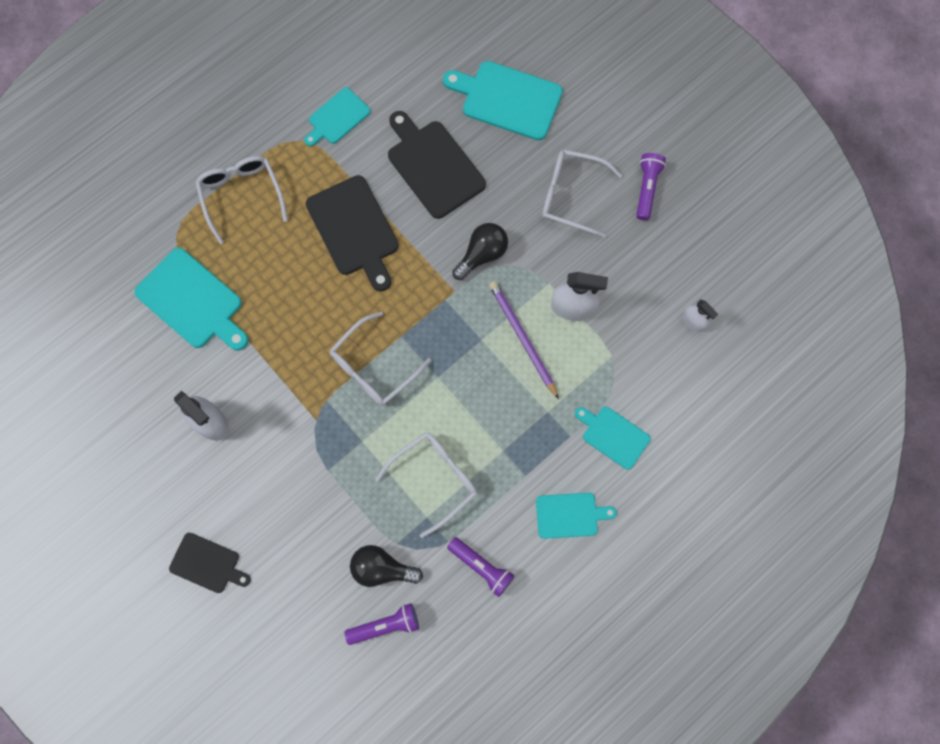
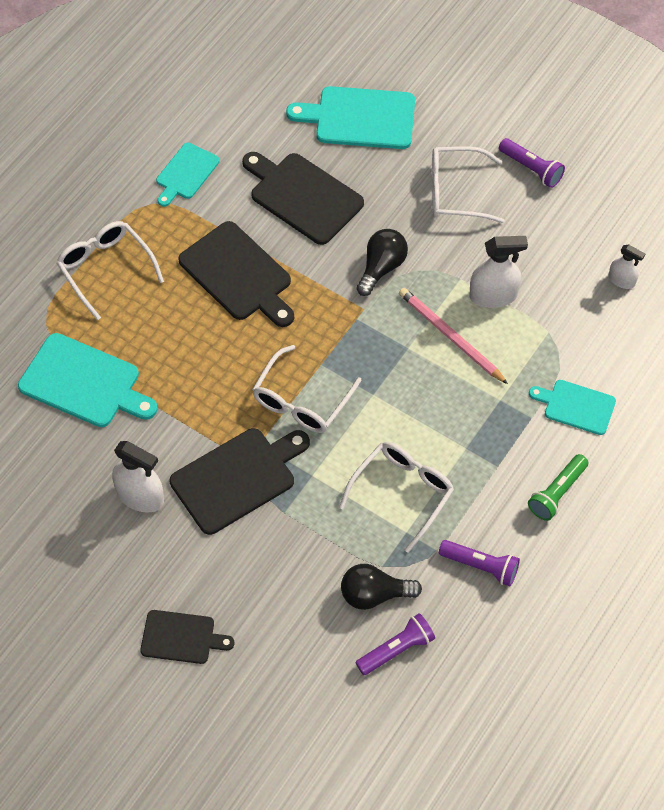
camera: 15 degrees left, 15 degrees down
(297, 427) = (237, 478): none -> black cutting board
(522, 338) = (450, 336): purple pencil -> pink pencil
(570, 515) = (557, 493): turquoise cutting board -> green flashlight
(647, 189) = (531, 169): purple flashlight -> purple flashlight turned 135 degrees clockwise

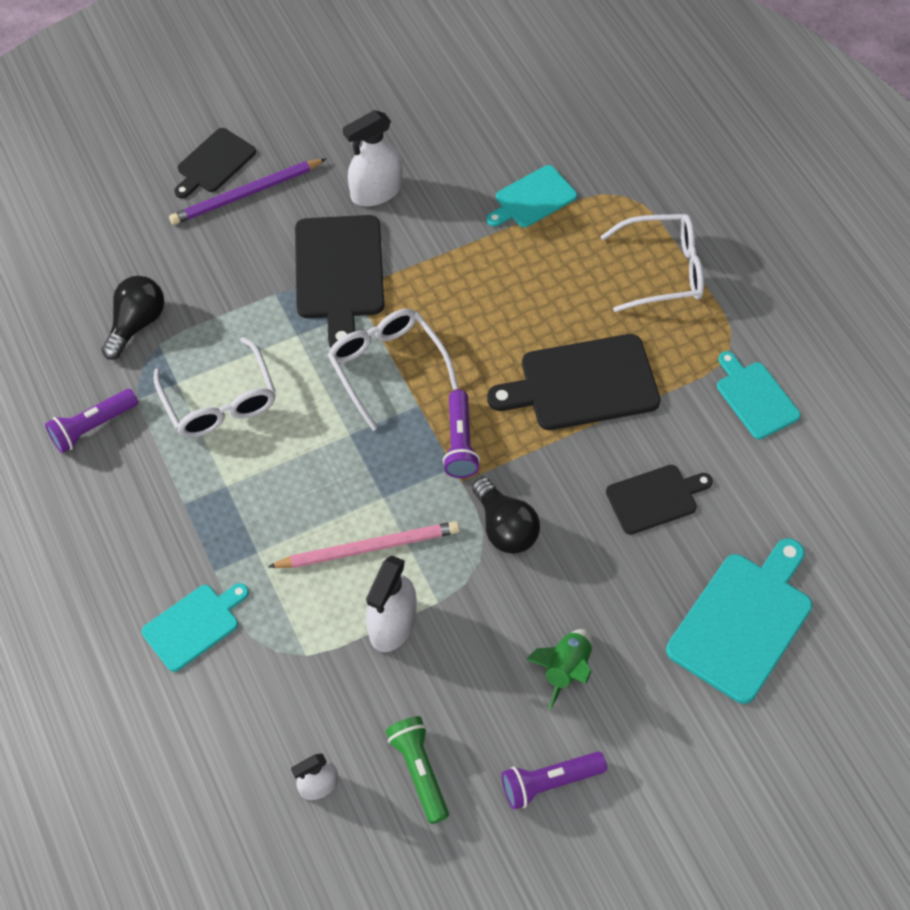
camera: 120 degrees right, 0 degrees up
(84, 383) = (532, 198): turquoise cutting board -> turquoise cutting board, size x0.60
(200, 592) = (246, 194): none -> purple pencil
(303, 196) = (655, 498): black cutting board -> black cutting board, size x0.60
(396, 649) = (71, 314): purple flashlight -> purple flashlight (460, 443)
(456, 192) = (565, 669): white glasses -> green rocket
(557, 493) = (112, 543): green flashlight -> green flashlight (419, 771)

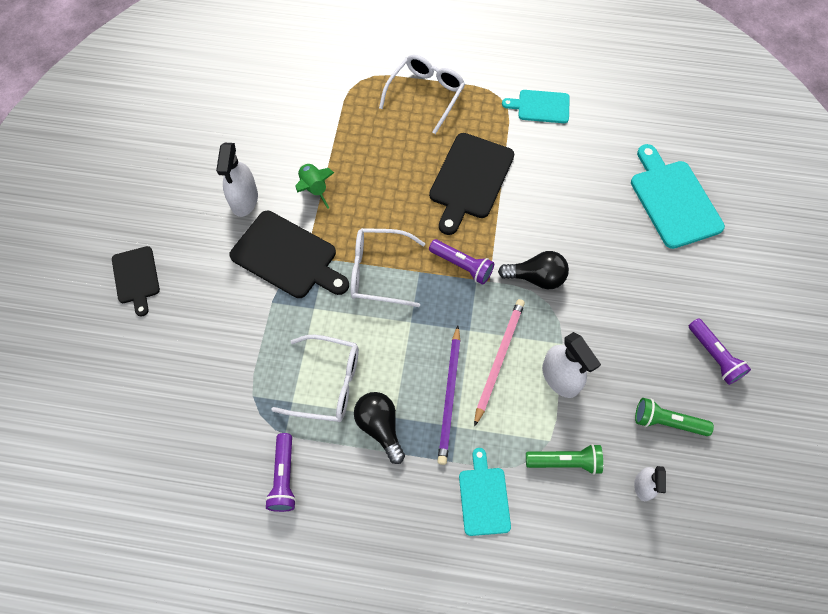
camera: 55 degrees left, 5 degrees up
(136, 324) = (224, 401): black light bulb -> black light bulb (380, 427)
(246, 194) = (179, 273): purple pencil -> purple pencil (449, 396)
(291, 685) = (565, 462): none -> green flashlight
(532, 198) = (323, 124): turquoise cutting board -> none
(549, 782) = (714, 356): purple flashlight -> purple flashlight turned 45 degrees counterclockwise
(565, 669) = (648, 304): green rocket -> green rocket (314, 188)
(655, 498) = (570, 192): black cutting board -> none

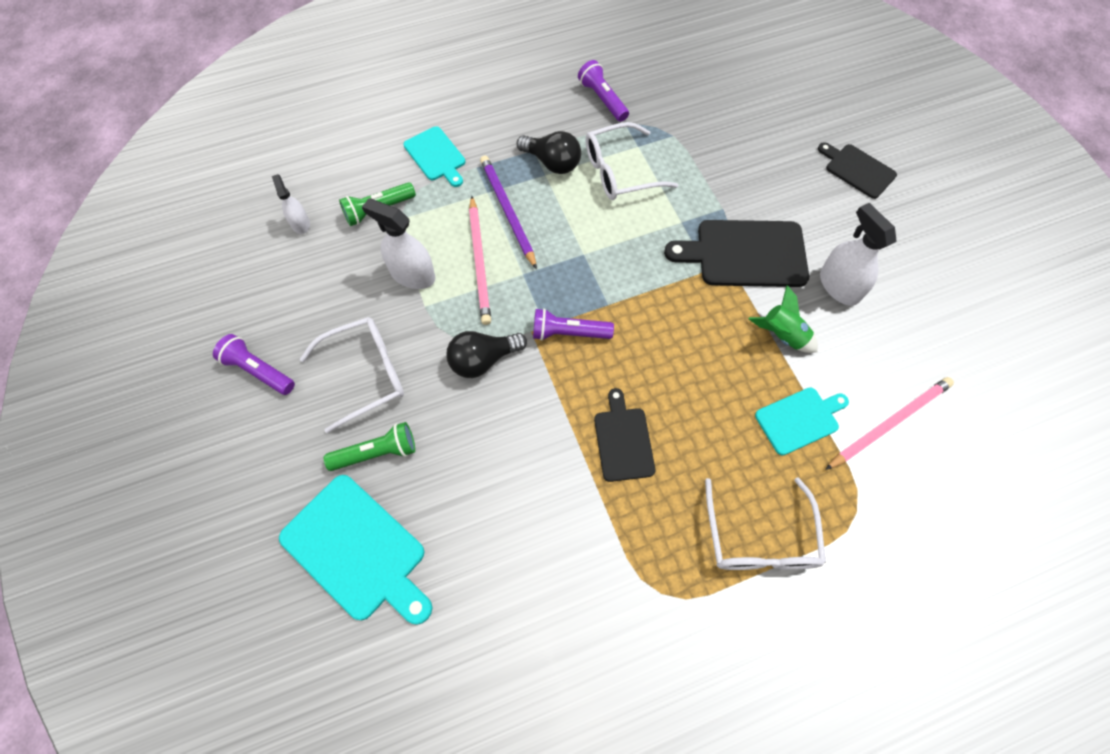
camera: 150 degrees right, 0 degrees up
(297, 109) = (889, 423): none -> pink pencil
(378, 272) = (647, 284): white glasses -> white glasses (366, 374)
(470, 179) = (623, 440): black cutting board -> black cutting board, size x0.60
(540, 106) = (598, 609): turquoise cutting board -> turquoise cutting board (799, 419)
(667, 422) = (293, 284): green flashlight -> green flashlight (377, 453)

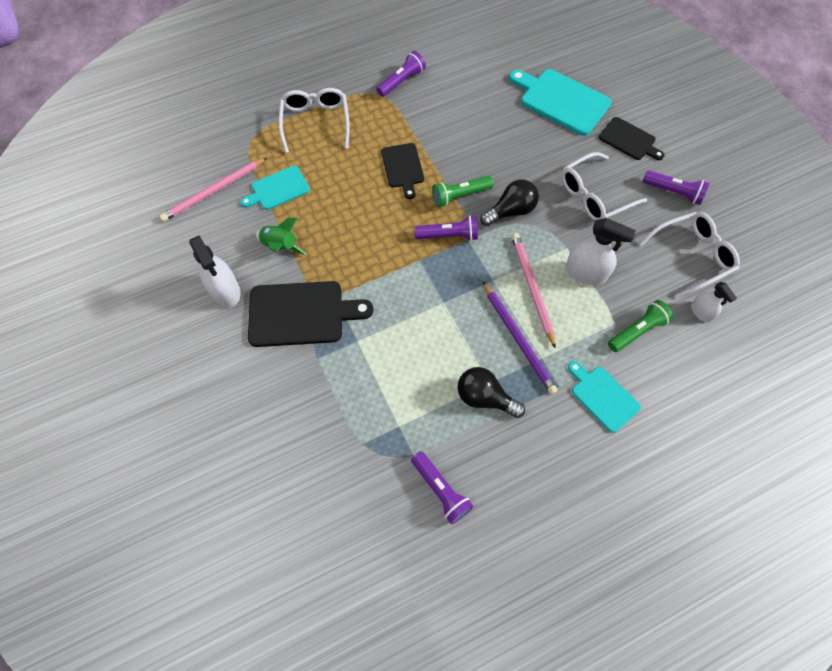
camera: 175 degrees right, 0 degrees up
(377, 453) = (568, 149): green flashlight -> green flashlight (460, 196)
(618, 620) = (401, 81): none -> purple flashlight
(620, 171) = (416, 392): white glasses -> white glasses (692, 256)
(857, 170) = (176, 415): black cutting board -> black cutting board (629, 140)

